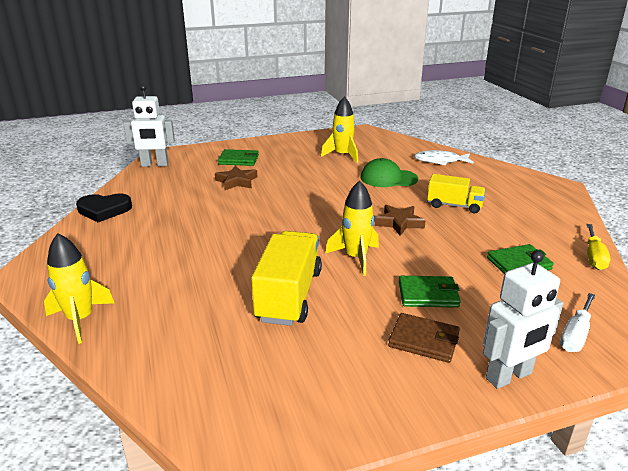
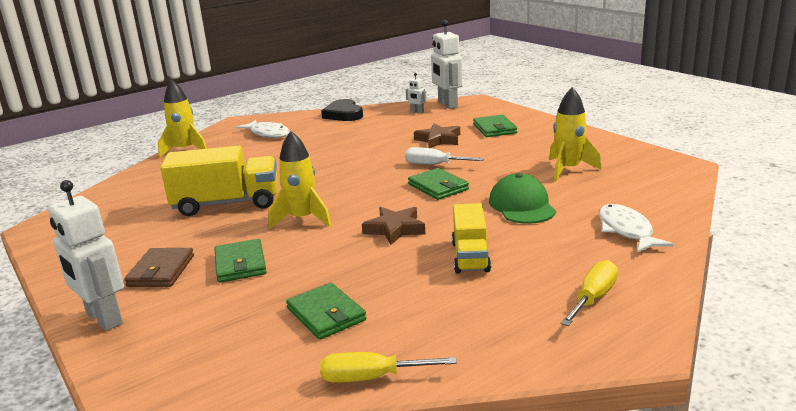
camera: 75 degrees right, 5 degrees down
(102, 257) = (268, 134): none -> white fish
(154, 178) = (417, 112): none -> white robot
(335, 197) = (438, 187): none -> green wallet
(514, 185) = (593, 298): none -> yellow screwdriver
(575, 335) = (171, 359): white screwdriver -> white screwdriver (434, 165)

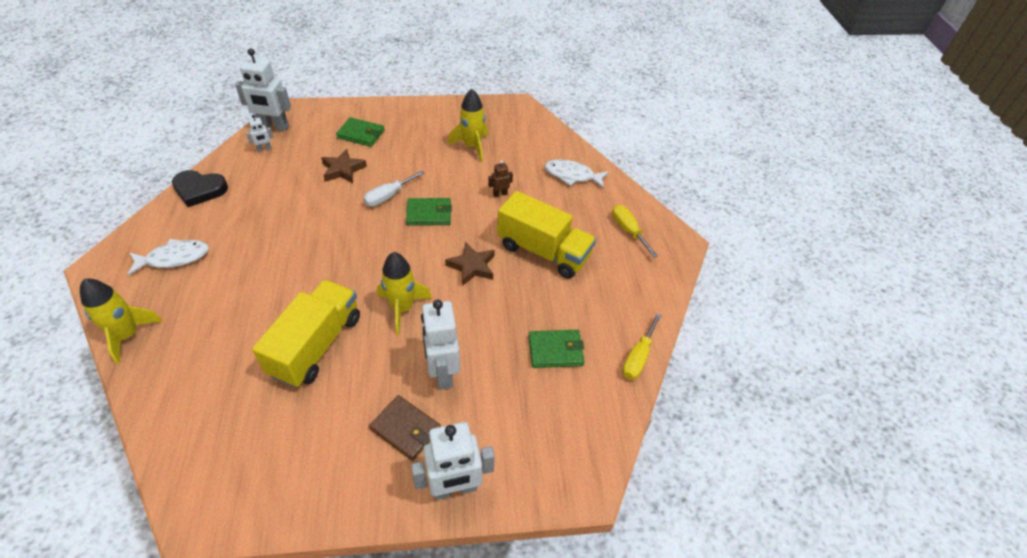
camera: 65 degrees left, 25 degrees up
(240, 264) = (442, 373): green wallet -> white robot
(470, 257) = (543, 251): yellow truck -> yellow truck, size x1.61
(522, 205) = (500, 194): green cap -> brown robot

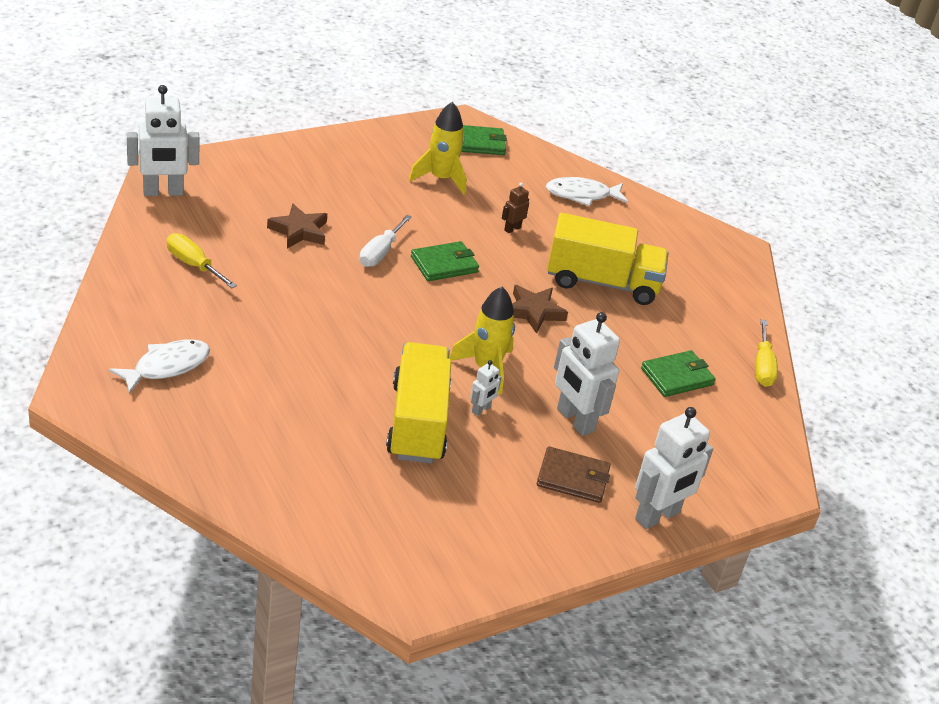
camera: 25 degrees left, 10 degrees down
(127, 335) = (184, 457): yellow rocket -> none
(199, 190) = (129, 284): black heart -> none
(264, 149) = (174, 222): white robot -> white robot (481, 410)
(361, 134) = (288, 184): green wallet -> green wallet (479, 143)
(628, 230) = (680, 245): yellow screwdriver -> yellow screwdriver (193, 265)

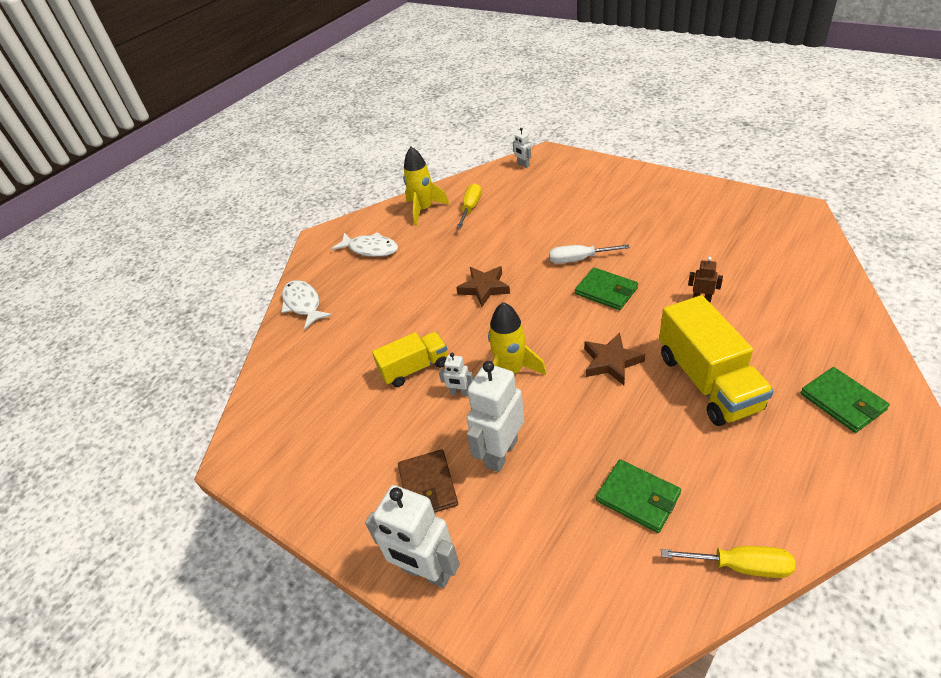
camera: 75 degrees right, 5 degrees up
(163, 192) = (523, 165): white robot -> white robot, size x0.47
(299, 231) = (555, 220): brown star -> brown star (484, 288)
(417, 422) = (414, 368): yellow truck -> yellow truck, size x0.62
(441, 179) = (706, 238): yellow rocket -> yellow rocket (424, 210)
(479, 143) = (784, 229): green wallet -> green wallet (842, 402)
(582, 195) = (813, 310): white fish -> white fish (303, 304)
(762, 367) = (741, 566): yellow screwdriver -> yellow screwdriver turned 150 degrees counterclockwise

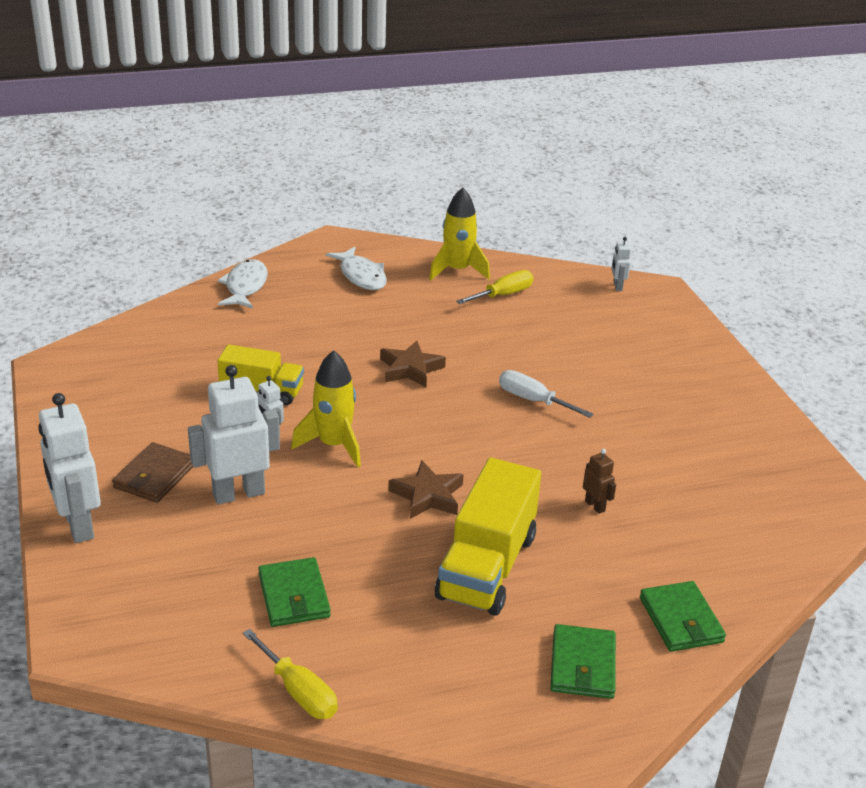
camera: 30 degrees right, 10 degrees down
(606, 291) = (515, 441): green wallet -> green wallet (681, 620)

